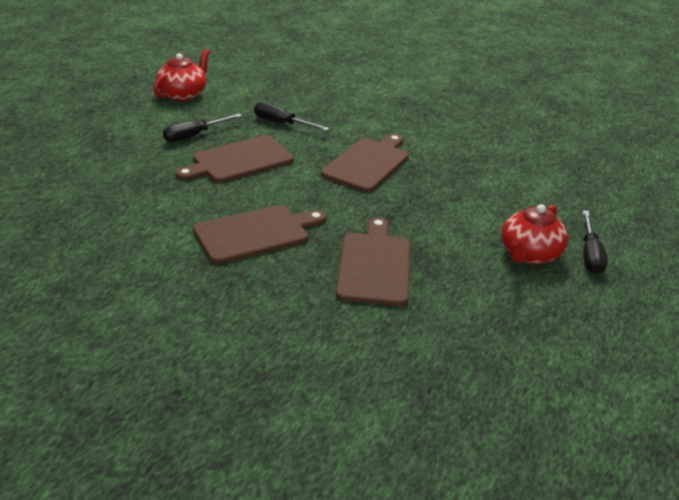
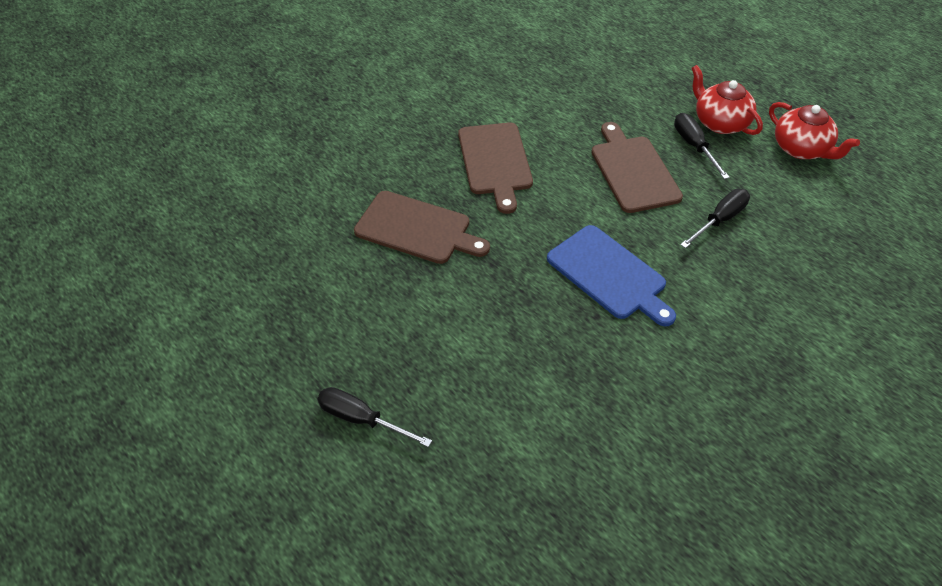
camera: 110 degrees right, 15 degrees up
(368, 163) = (609, 275): brown cutting board -> blue cutting board
(529, 254) = (386, 360): red teapot -> red teapot (720, 122)

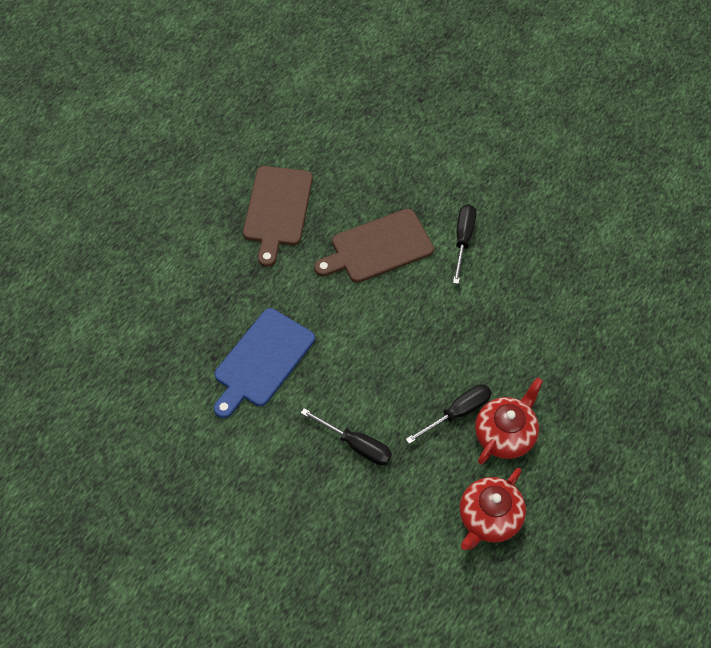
camera: 75 degrees right, 10 degrees up
(361, 419) = (84, 224): black screwdriver -> black screwdriver (463, 239)
(633, 171) = (402, 362): brown cutting board -> none

